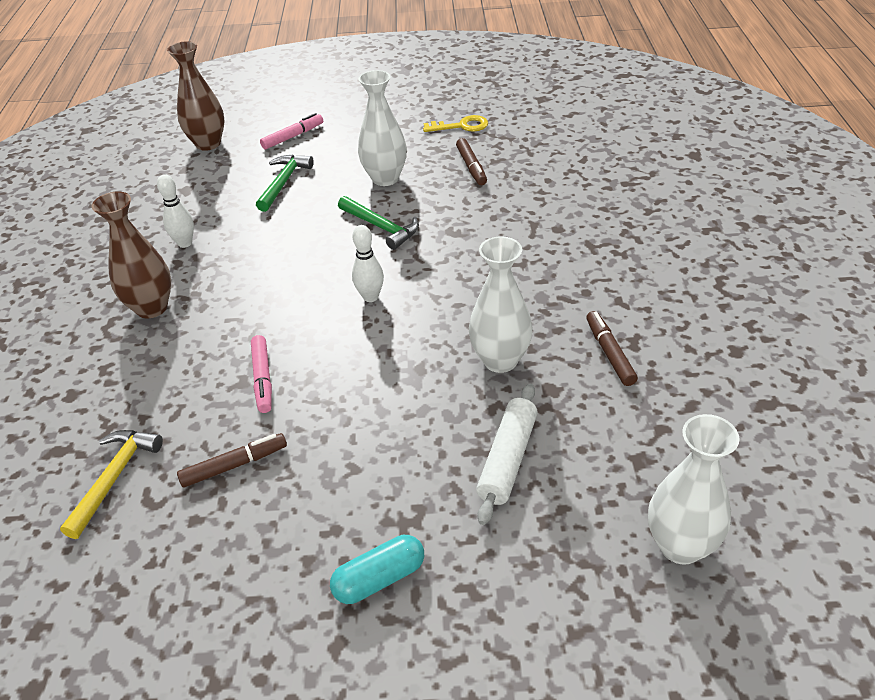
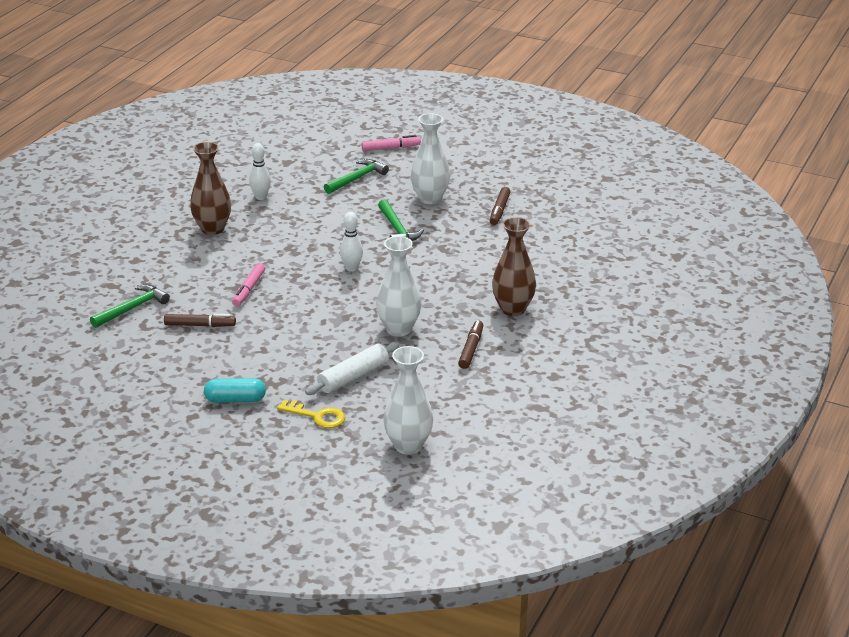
camera: 25 degrees right, 10 degrees down
(114, 478) = (132, 308): yellow hammer -> green hammer
(208, 144) = (326, 134): brown vase -> brown vase (513, 309)
(461, 126) = (522, 179): yellow key -> yellow key (317, 416)

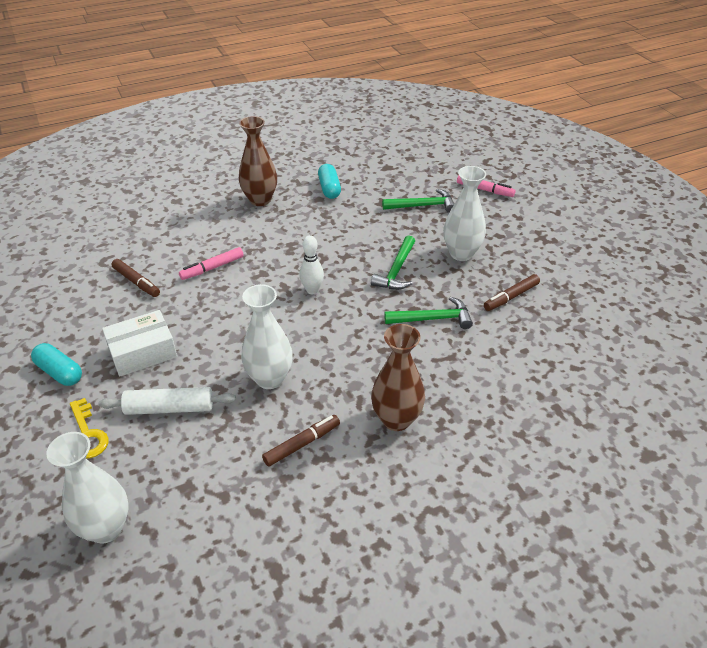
camera: 40 degrees right, 10 degrees up
(132, 308) = (117, 241): green hammer -> green hammer (432, 319)
(261, 197) = (329, 188): white bowling pin -> turquoise capsule
(280, 360) = (142, 352): none -> white box

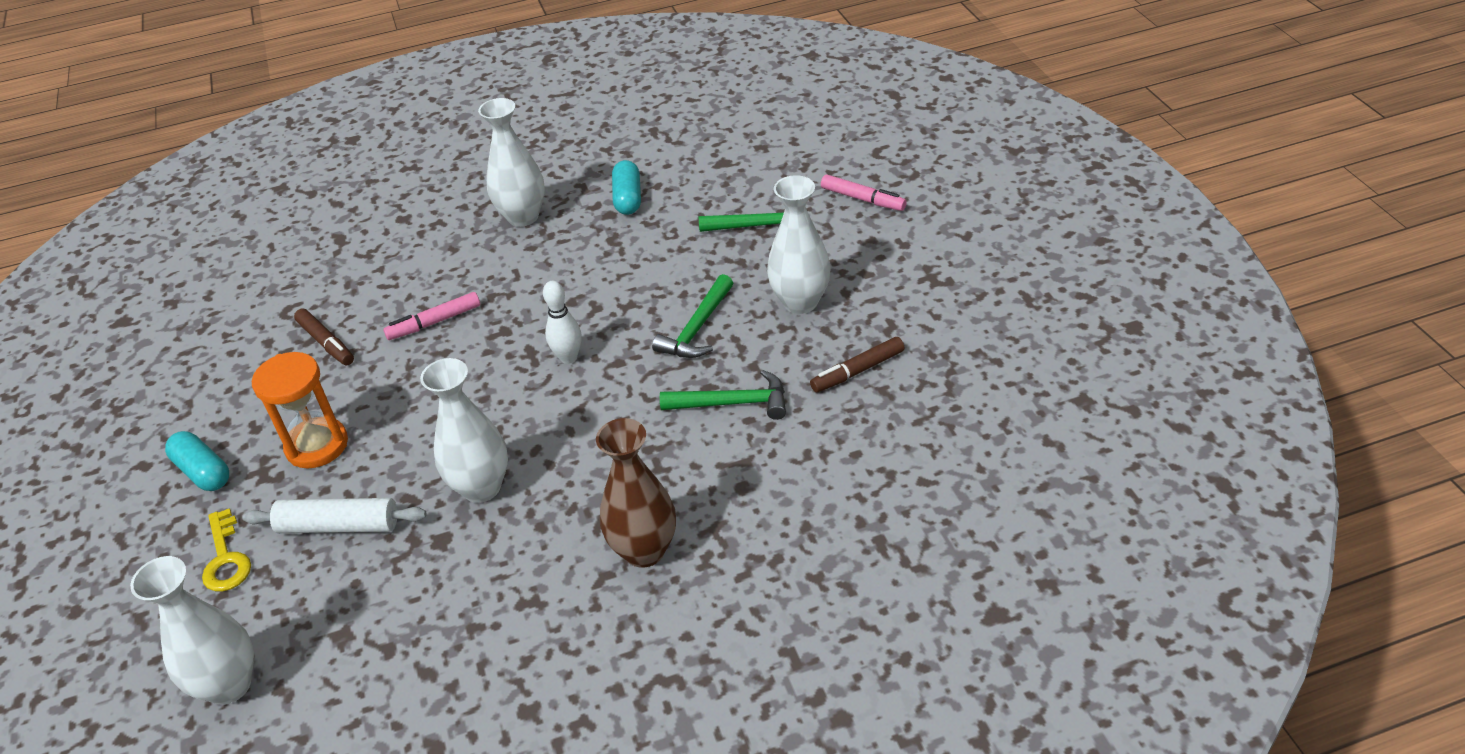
camera: 10 degrees right, 0 degrees up
(142, 352) = (317, 445): white box -> orange hourglass
(260, 200) = (523, 217): brown vase -> white vase
(302, 444) = (506, 581): brown marker -> none

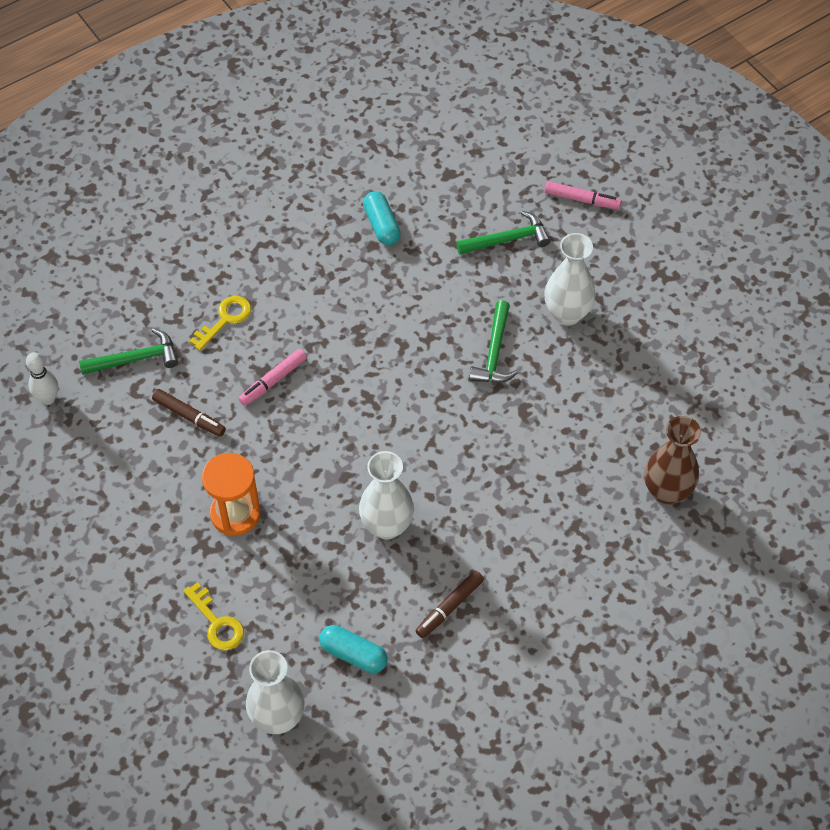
camera: 20 degrees left, 15 degrees up
(203, 472) = (153, 554): turquoise capsule -> turquoise capsule (353, 654)
(339, 526) = (291, 579): white rolling pin -> none
(417, 260) = (225, 319): none -> yellow key
(523, 217) = (297, 258): white vase -> none
(568, 357) = (402, 397): white bowling pin -> white bowling pin (48, 398)
(644, 551) = (532, 554): brown vase -> brown vase (666, 492)
(732, 403) = (548, 418): green hammer -> green hammer (135, 359)
(857, 371) = (632, 372): brown marker -> brown marker (449, 607)

